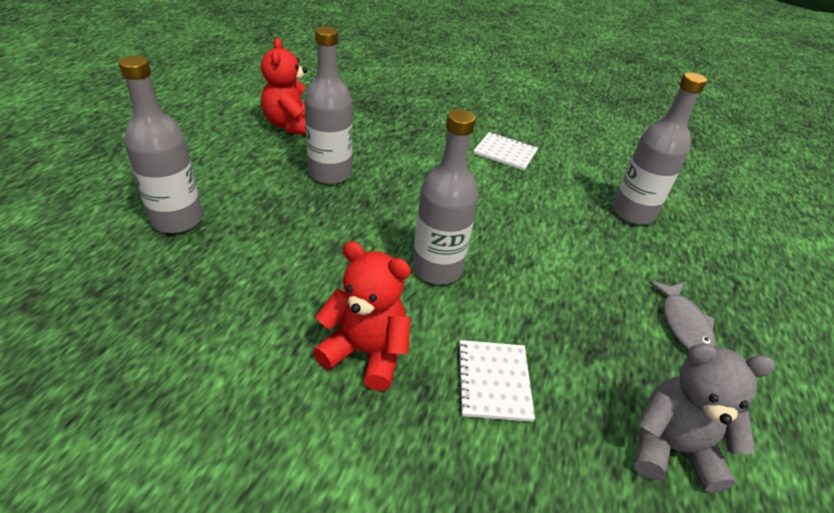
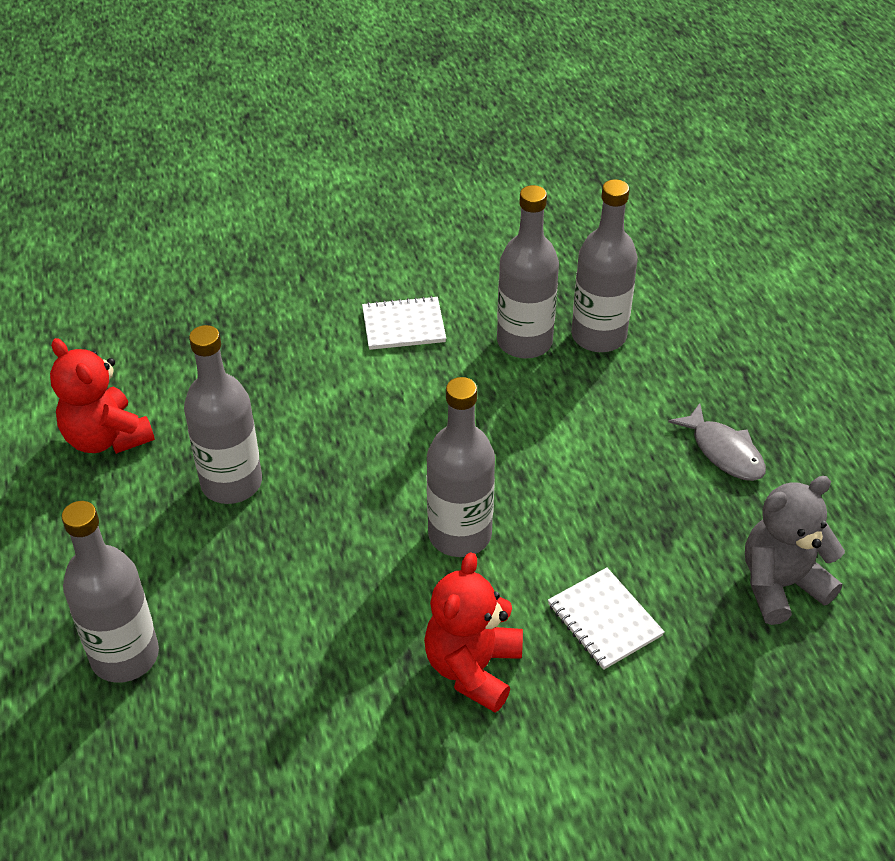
camera: 30 degrees left, 5 degrees up
(366, 352) = (473, 668): red teddy bear -> red teddy bear turned 60 degrees counterclockwise
(576, 193) = (524, 342): none -> grey bottle

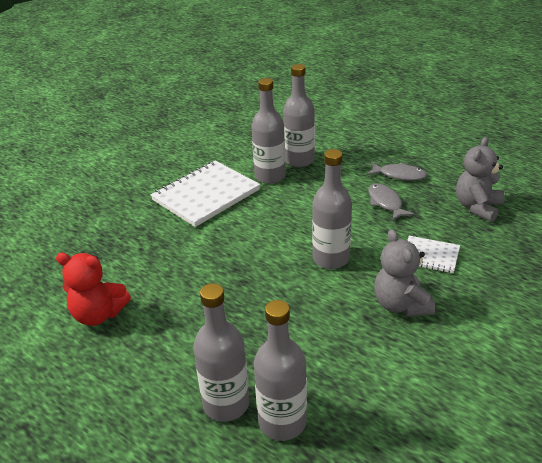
camera: 35 degrees left, 10 degrees down
(231, 483) = (194, 297): grey bottle -> grey bottle (282, 422)
(403, 325) = (206, 195): white notebook -> white notebook, size x1.91
(473, 668) = (400, 305): red teddy bear -> grey teddy bear
(644, 489) = (385, 203): none -> grey fish

